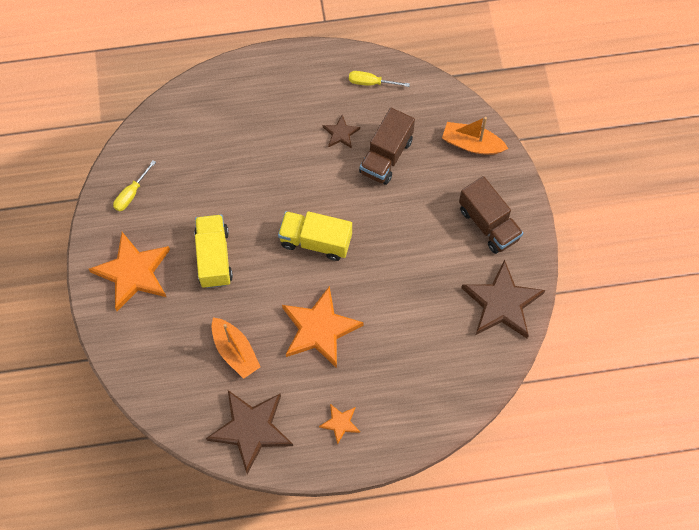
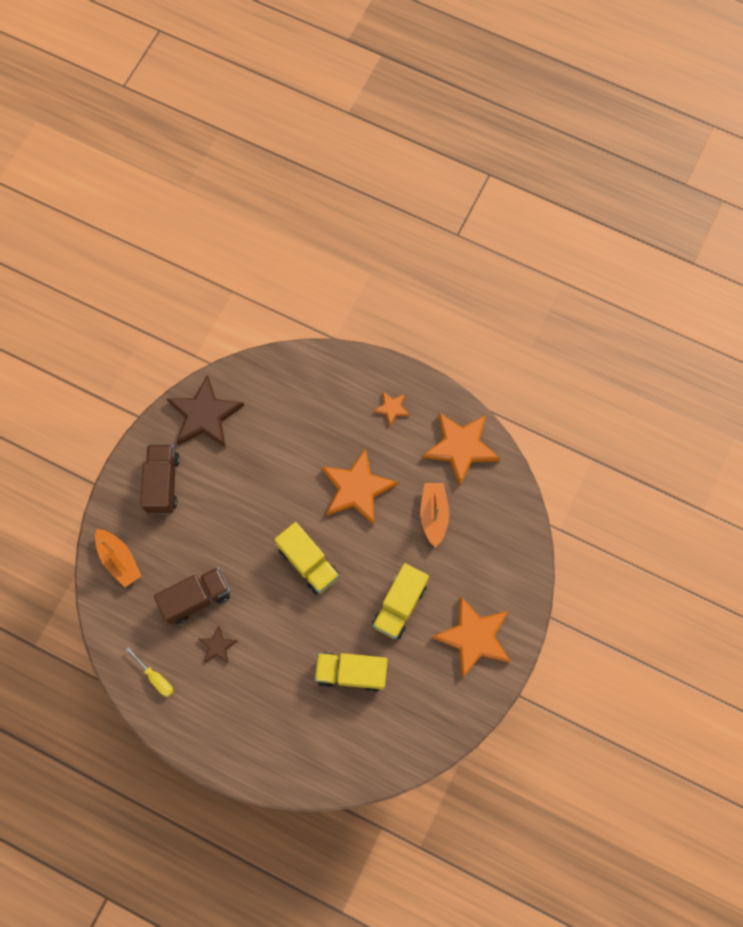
camera: 145 degrees left, 5 degrees up
(131, 194) = (432, 713): yellow screwdriver -> none
(218, 182) = (351, 672): none -> yellow truck
(251, 429) = (461, 447): brown star -> orange star

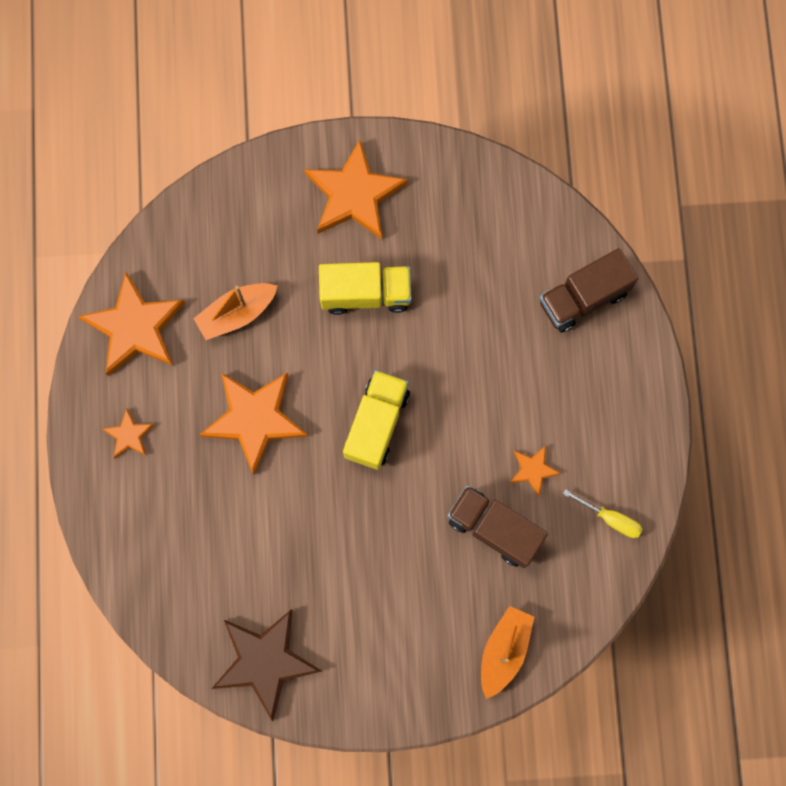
camera: 120 degrees left, 5 degrees up
(155, 677) = (610, 519): yellow screwdriver -> yellow screwdriver turned 105 degrees clockwise
(163, 483) = (381, 658): brown truck -> brown truck (583, 298)
(217, 646) = (533, 470): brown star -> orange star
(351, 672) = (472, 304): yellow truck -> none

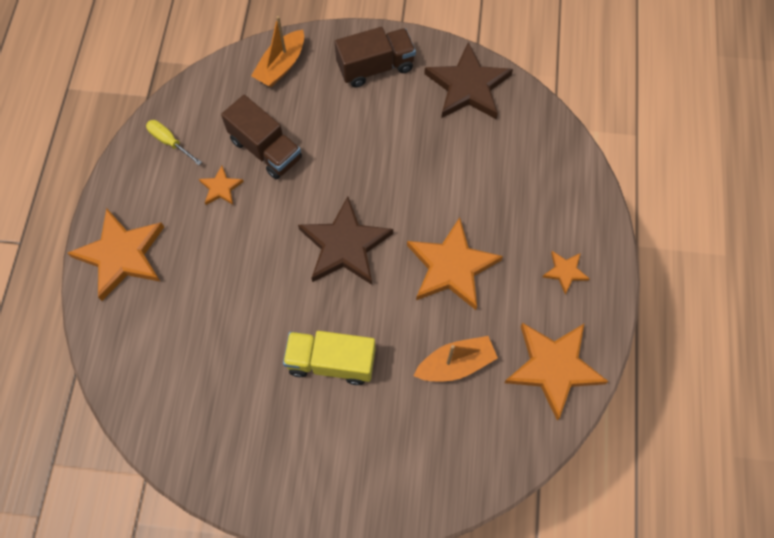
camera: 170 degrees left, 10 degrees down
(354, 194) = (322, 464): orange star -> orange star (121, 255)
(376, 424) = (345, 245): yellow truck -> brown star
(583, 298) = (132, 324): brown truck -> brown truck (375, 67)

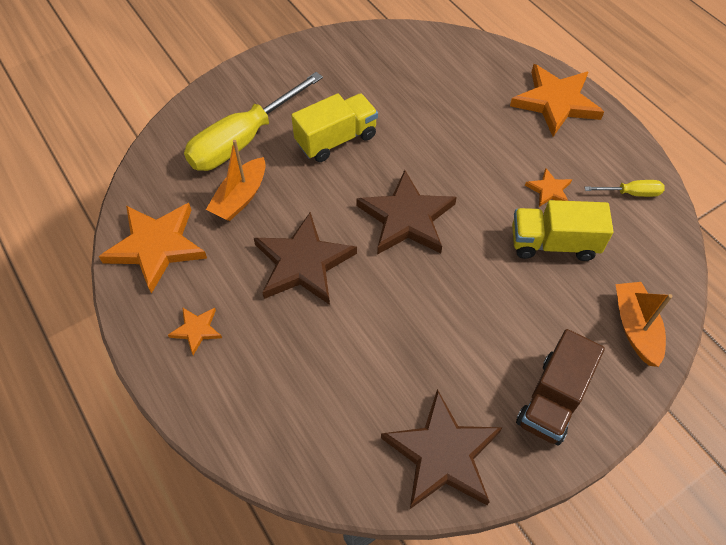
camera: 140 degrees right, 10 degrees down
(265, 149) = (553, 243): brown truck -> yellow truck
(409, 426) = (243, 140): none -> yellow screwdriver
(451, 267) = (303, 263): orange star -> brown star

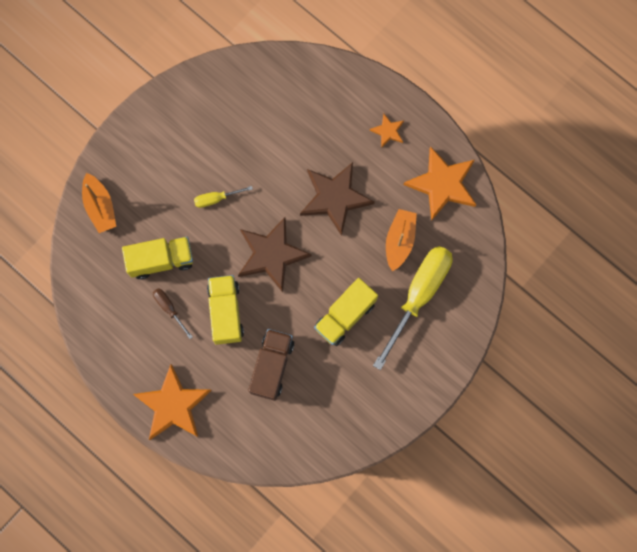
camera: 165 degrees right, 20 degrees up
(442, 454) = (212, 93): brown star -> none
(478, 172) = (226, 312): none -> yellow truck
(549, 190) = (169, 309): orange star -> brown screwdriver
(553, 399) = (150, 143): brown truck -> brown truck (272, 366)
(631, 193) = (106, 322): yellow screwdriver -> yellow screwdriver (216, 199)

